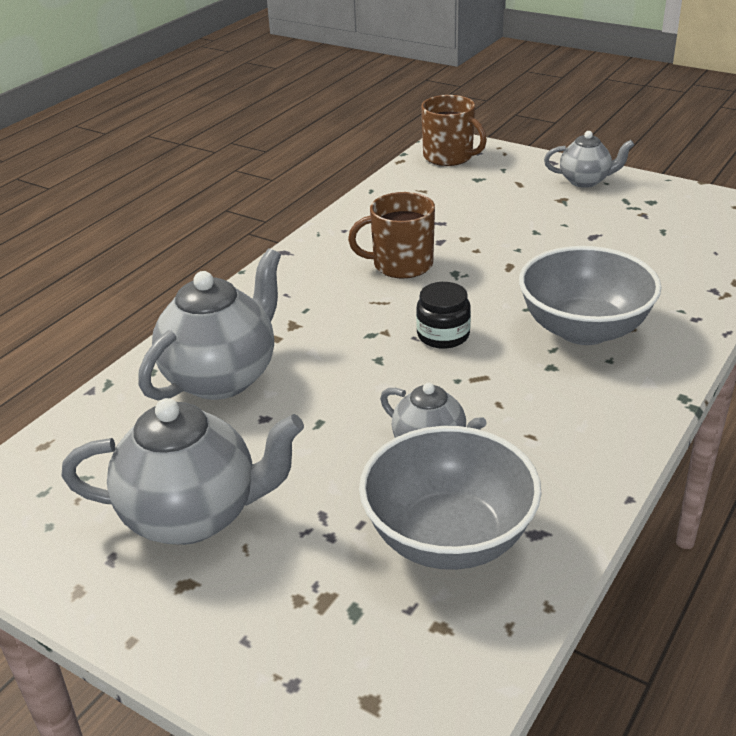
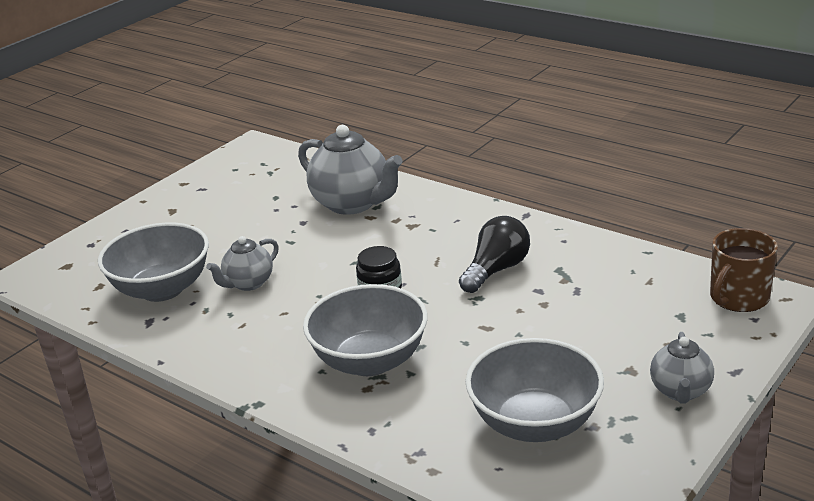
camera: 95 degrees right, 5 degrees down
(193, 516) = (222, 207): grey teapot -> none
(401, 264) = (496, 270): brown mug -> black light bulb
(650, 238) = (535, 423): none -> grey bowl

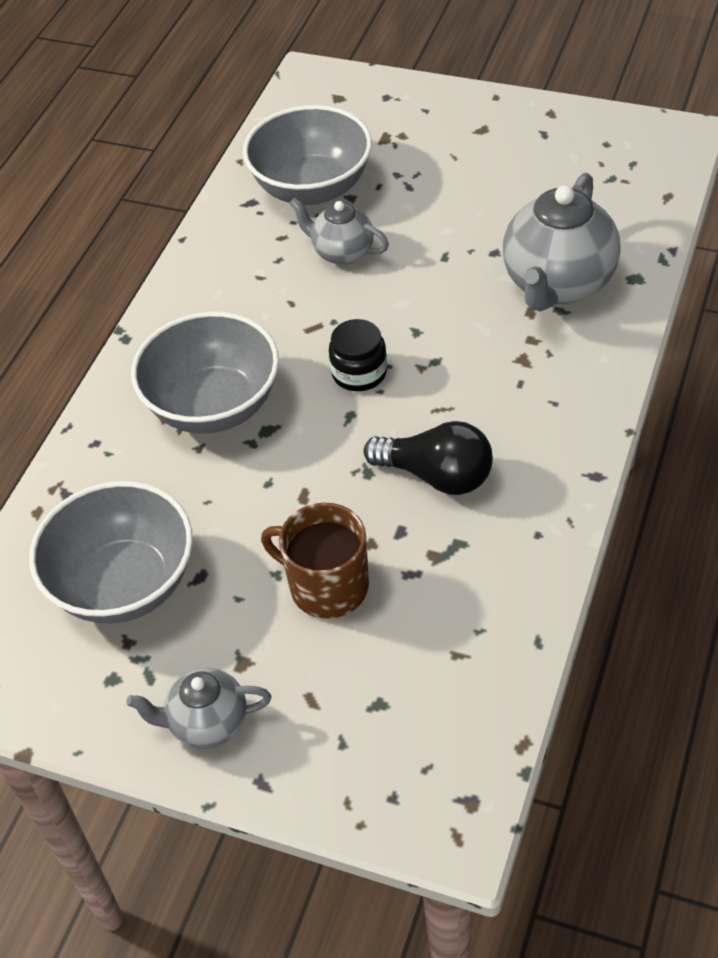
camera: 75 degrees right, 20 degrees up
(738, 298) = (441, 772): brown mug -> brown mug (327, 586)

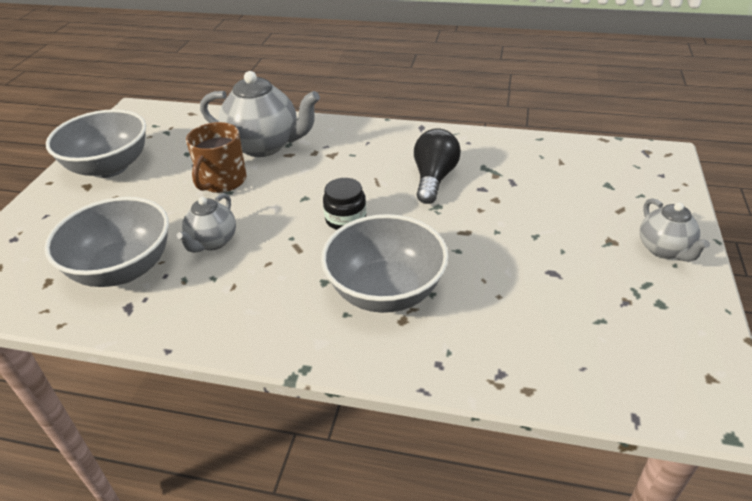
camera: 100 degrees left, 10 degrees down
(124, 584) = (577, 313): grey bowl -> grey bowl (109, 167)
(327, 586) = (535, 213): brown mug -> brown mug (222, 181)

